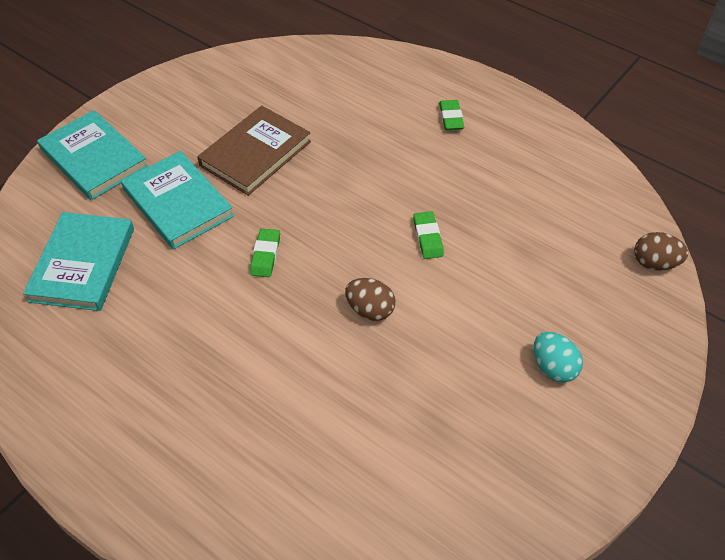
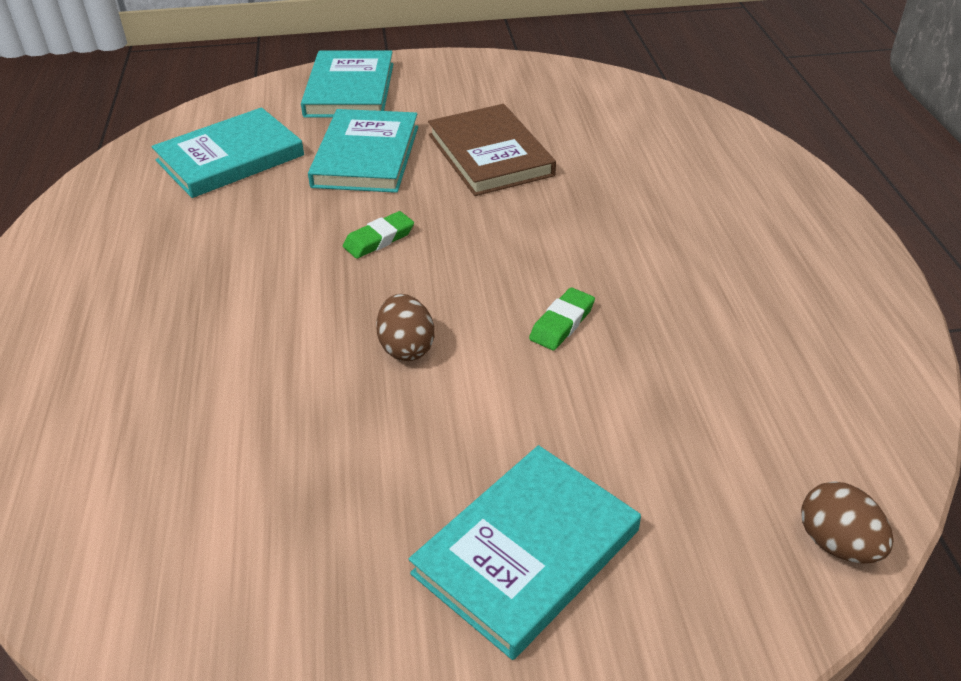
camera: 45 degrees right, 10 degrees down
(255, 153) = (490, 155): brown book -> brown book turned 75 degrees clockwise
(451, 118) = (750, 230): green eraser -> none
(553, 367) = (526, 552): turquoise egg -> turquoise book

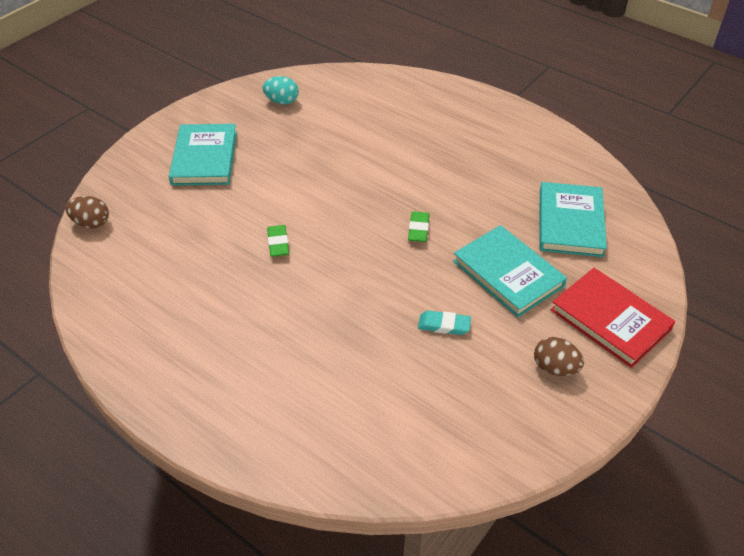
camera: 135 degrees right, 5 degrees up
(241, 593) = (282, 101): none -> turquoise egg
(350, 90) = (610, 319): turquoise book -> red book
(406, 347) = (332, 191): brown egg -> brown egg (555, 368)
(490, 155) = (444, 325): brown book -> turquoise eraser

